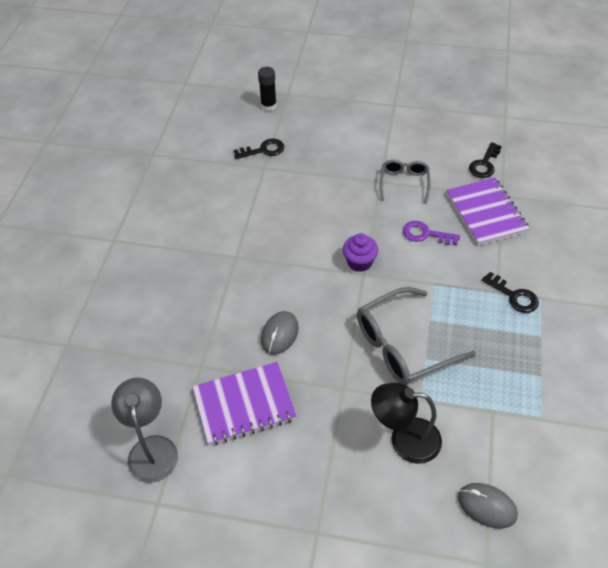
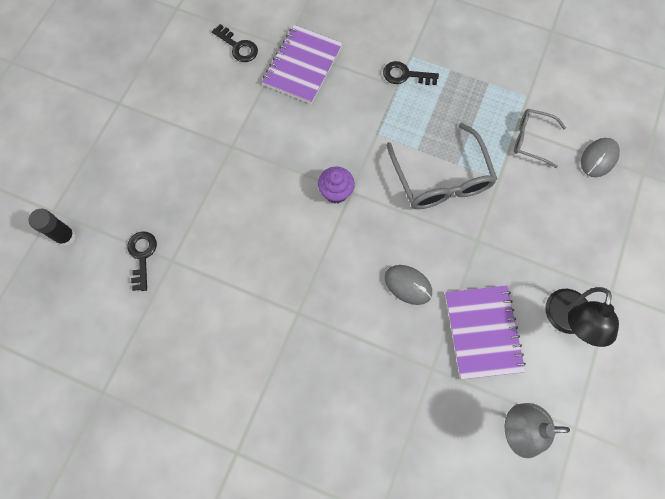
camera: 80 degrees left, 20 degrees up
(404, 182) = (240, 124): grey glasses -> grey glasses (530, 139)
(404, 439) = (535, 202): black lamp -> black lamp (566, 321)
(425, 234) = (315, 124): purple key -> none
(485, 213) = (302, 66): purple notebook -> purple notebook turned 60 degrees counterclockwise
(514, 296) = (405, 75): black key -> black key turned 135 degrees counterclockwise

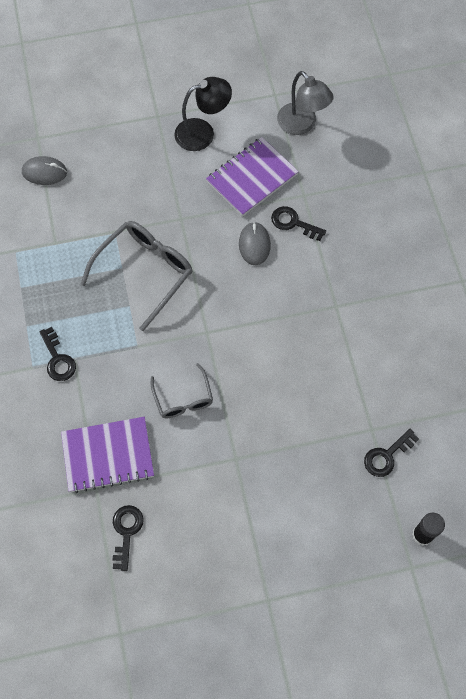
camera: 125 degrees left, 5 degrees down
(336, 192) = (215, 343): purple cupcake -> none
(408, 336) = (293, 223): none -> black key
(530, 139) = (59, 227): grey glasses -> grey glasses (183, 399)

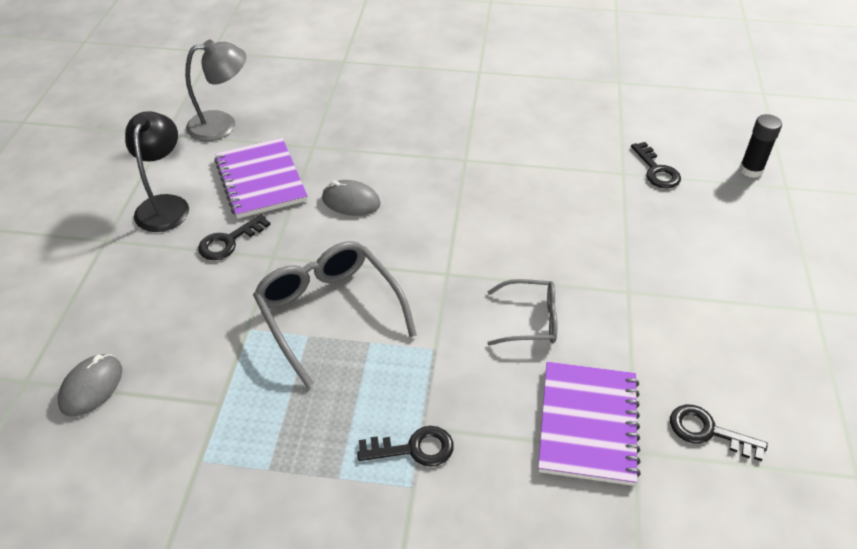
camera: 70 degrees left, 20 degrees down
(293, 223) = (342, 163): black key -> black key (228, 241)

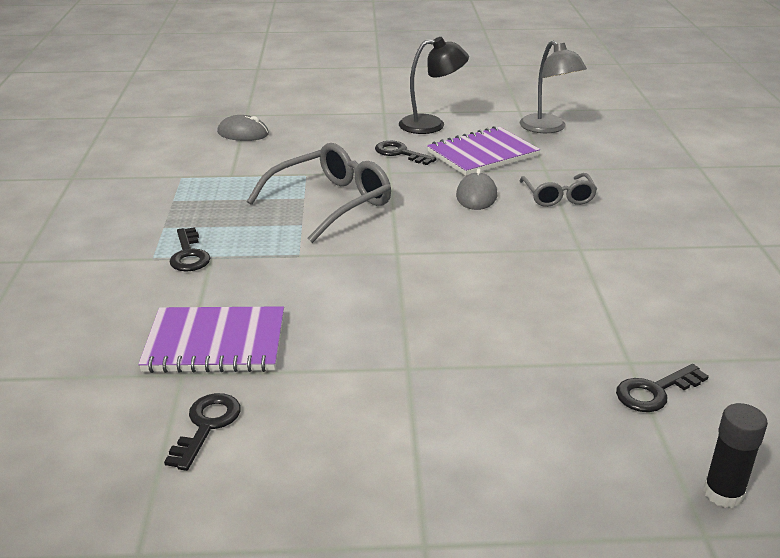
camera: 80 degrees right, 15 degrees down
(531, 320) = (346, 304): grey glasses -> grey glasses (558, 197)

